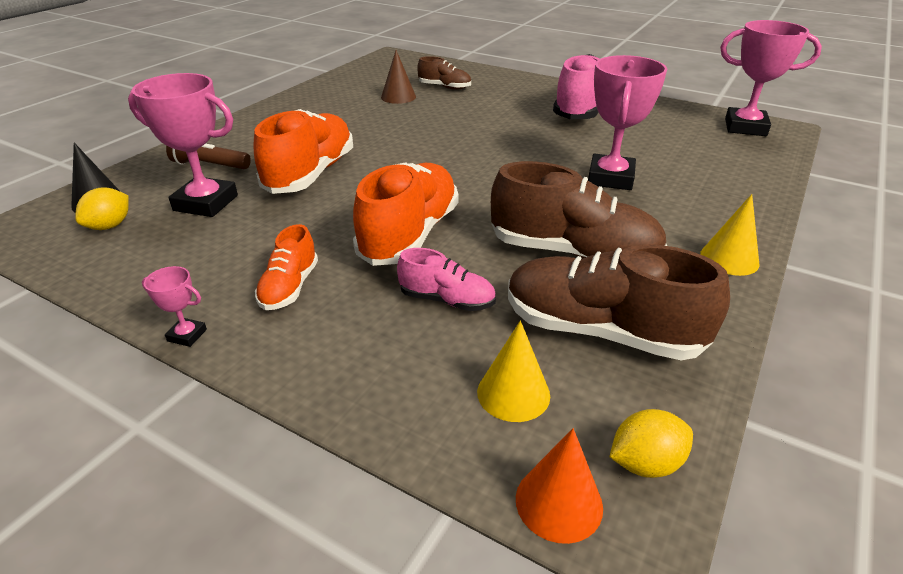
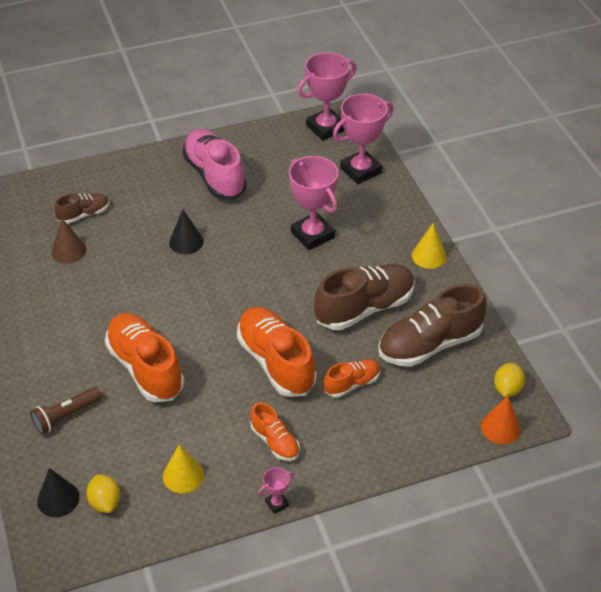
camera: 50 degrees left, 10 degrees up
(206, 203) = (127, 440): pink trophy -> pink trophy (360, 170)
(447, 300) = (352, 384): pink shoe -> orange shoe
(487, 130) = (186, 242): none -> black cone
(513, 393) = (437, 402): yellow cone -> yellow cone (183, 475)

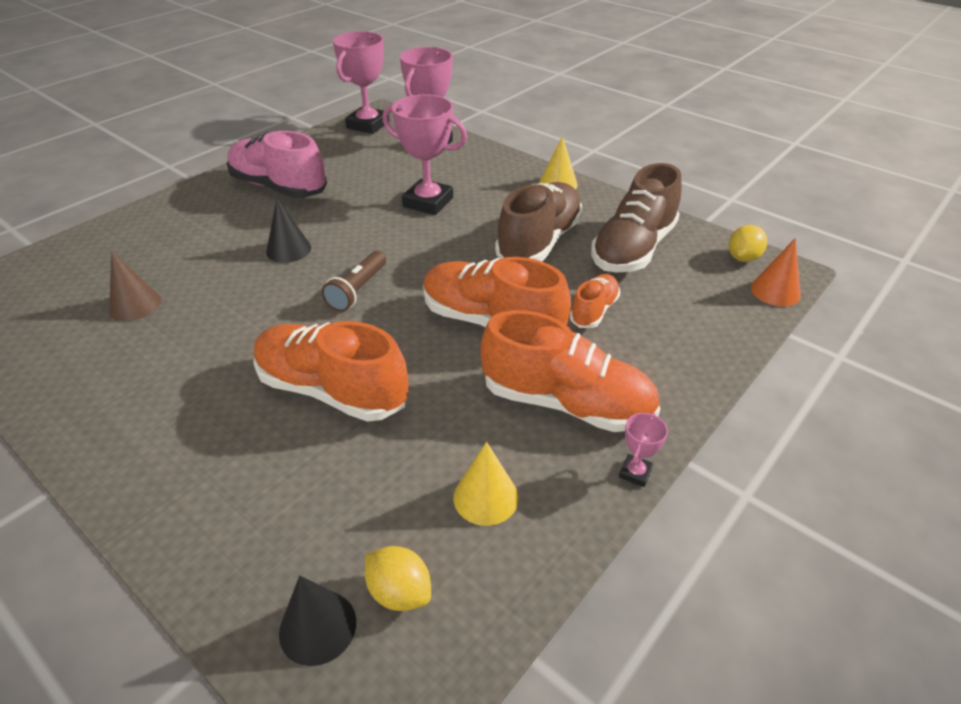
camera: 30 degrees left, 5 degrees down
(66, 416) = (253, 497): brown flashlight -> brown flashlight (357, 290)
(84, 215) = (135, 264): brown shoe -> none
(275, 442) = (566, 403): orange shoe -> orange shoe, size x1.88
(507, 389) = (743, 258): yellow lemon -> yellow lemon turned 45 degrees clockwise

